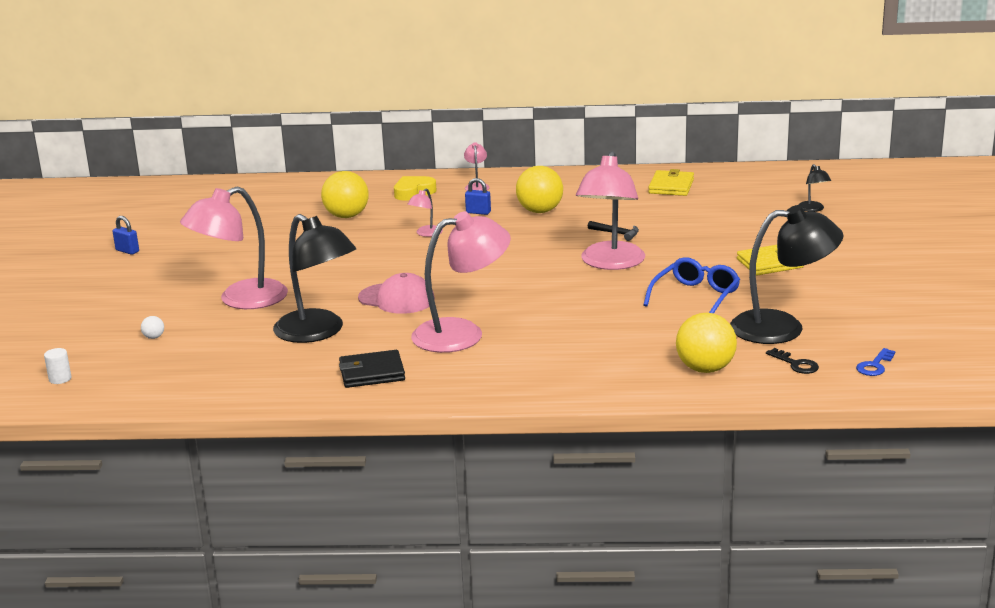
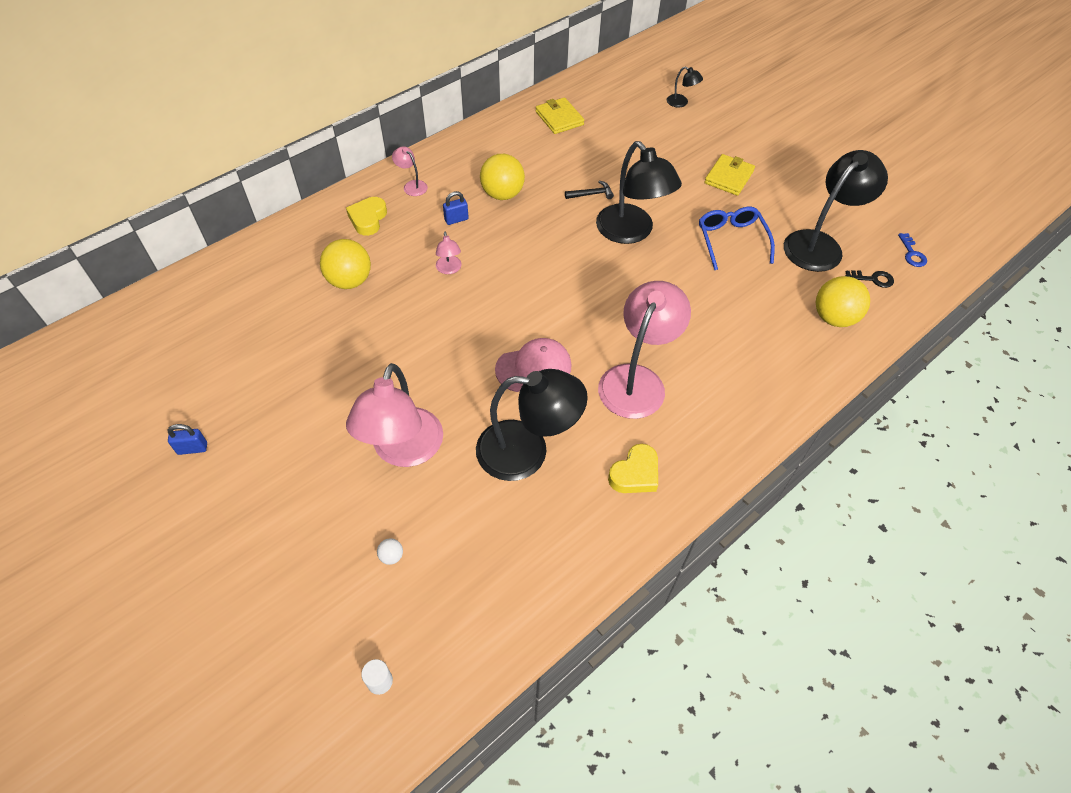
camera: 45 degrees left, 30 degrees up
(372, 373) = (635, 474): black wallet -> yellow heart
(610, 263) = (631, 232): pink lamp -> black lamp

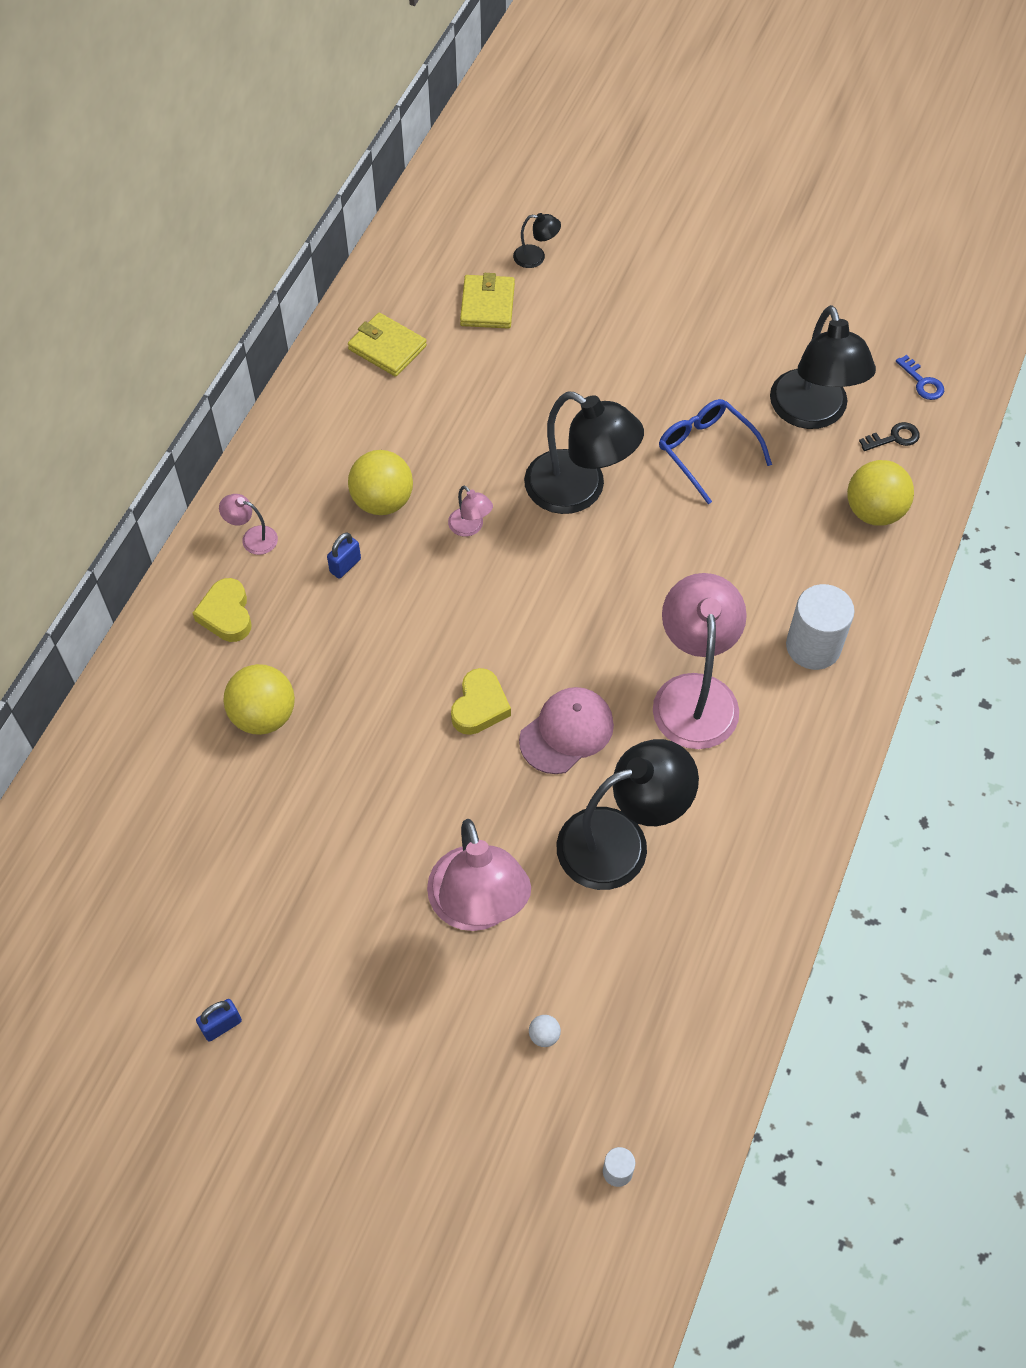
camera: 25 degrees left, 5 degrees up
(449, 269) = (382, 643): pink lamp -> pink lamp (470, 527)
(591, 194) = (498, 453): black hammer -> none
(635, 474) = (754, 811): yellow heart -> yellow heart (479, 706)
(729, 177) = (657, 356): yellow wallet -> yellow wallet (487, 305)
(741, 384) = (813, 646): none -> white cylinder
(820, 244) = (812, 413): black lamp -> black lamp turned 150 degrees clockwise

